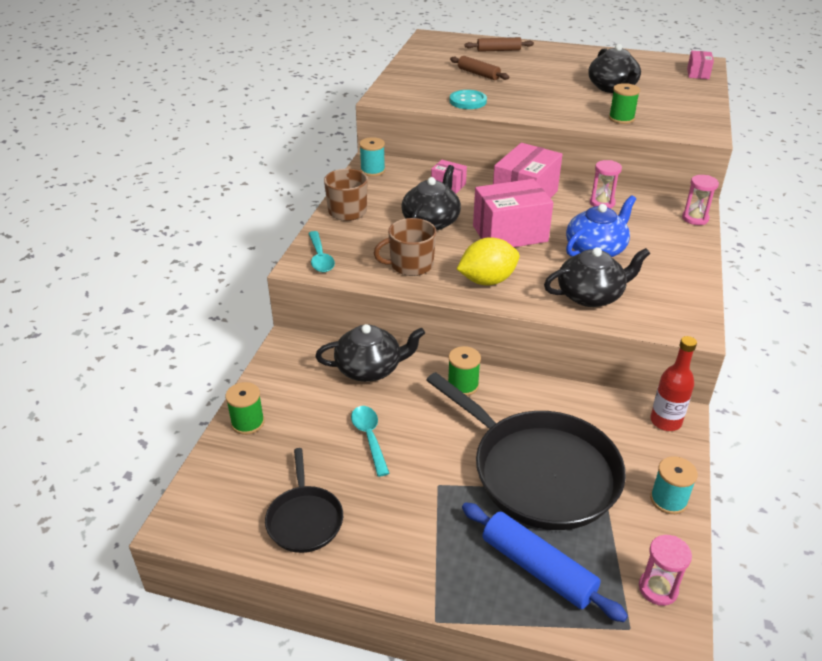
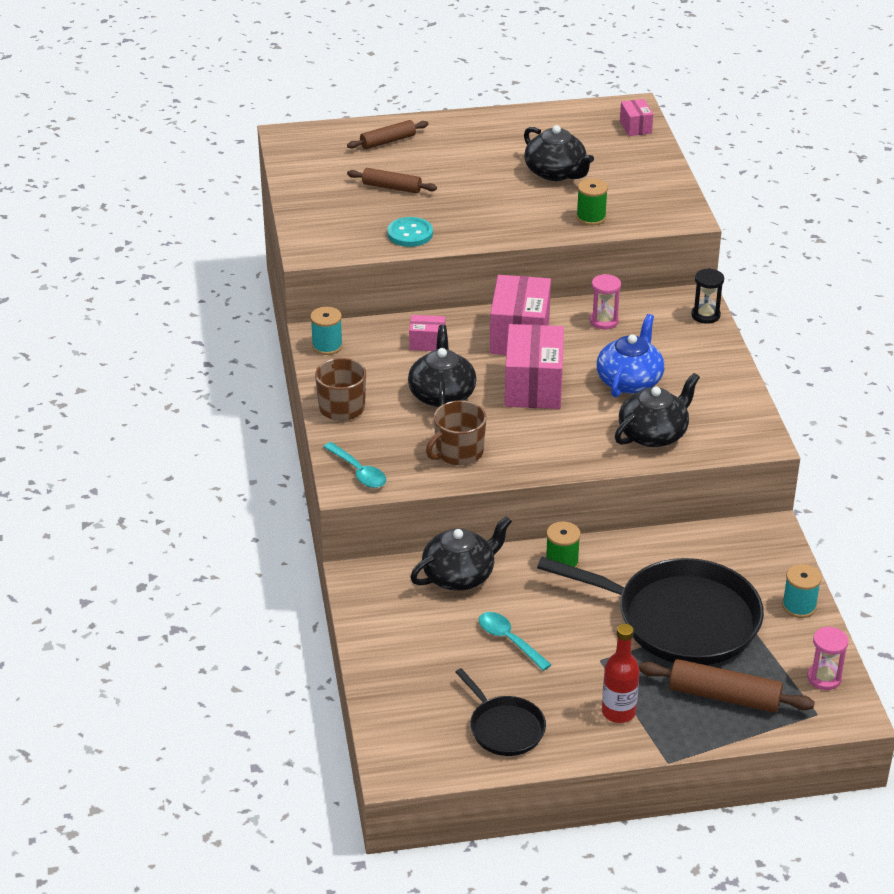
camera: 25 degrees left, 0 degrees up
(248, 423) = (381, 666): green spool -> none
(487, 281) = (546, 447): yellow lemon -> none
(510, 234) = (533, 386): pink box -> pink box turned 45 degrees counterclockwise
(537, 568) = (724, 696): blue rolling pin -> brown rolling pin
(665, 421) = (763, 538): red bottle -> red bottle (618, 712)
(695, 218) = (705, 315): pink hourglass -> black hourglass

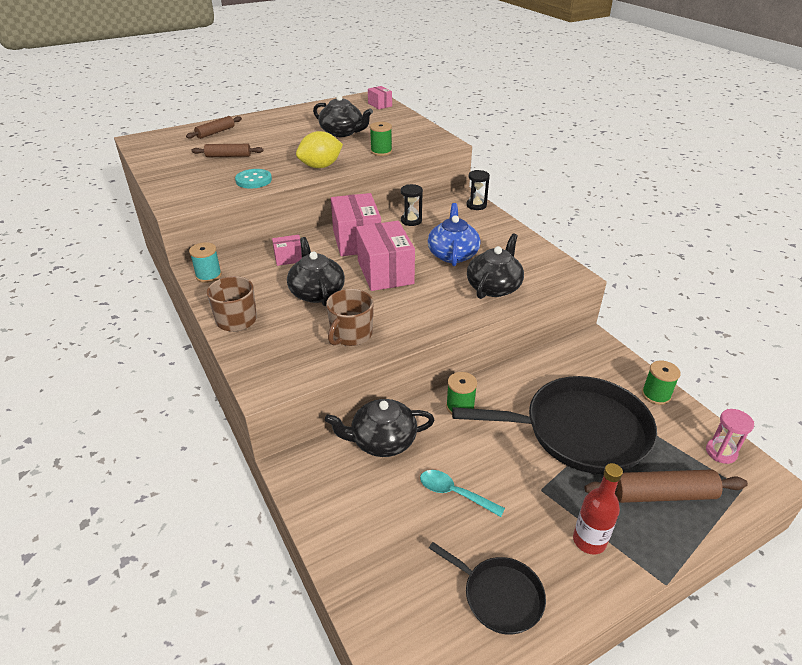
camera: 20 degrees left, 0 degrees up
(358, 472) = (270, 371): turquoise spoon -> none
(459, 575) = (382, 441): black teapot -> black teapot turned 135 degrees counterclockwise
(501, 227) = (320, 166): none -> yellow lemon
(604, 321) = (411, 221): pink hourglass -> black hourglass
(799, 606) = (656, 395): turquoise spool -> green spool

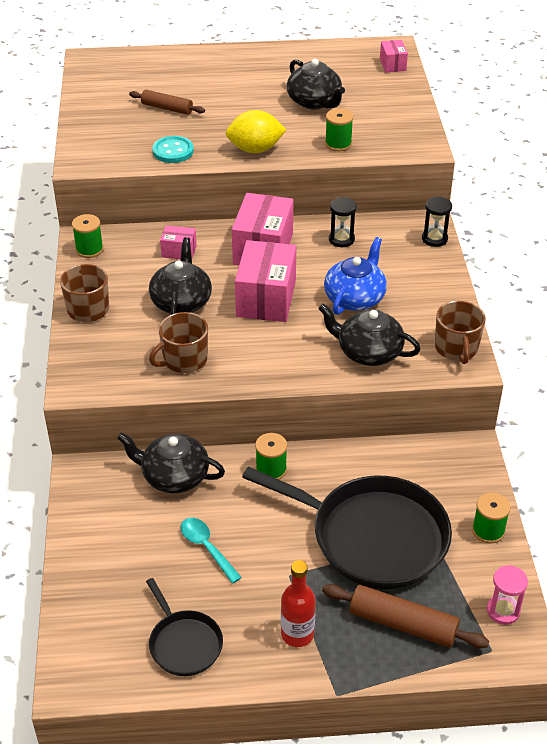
camera: 25 degrees right, 5 degrees up
(208, 275) = (89, 249): turquoise spool -> green spool
(215, 132) = (173, 67): brown rolling pin -> none
(494, 287) = (368, 352): black teapot -> black teapot turned 120 degrees counterclockwise
(554, 267) = (456, 348): none -> brown mug

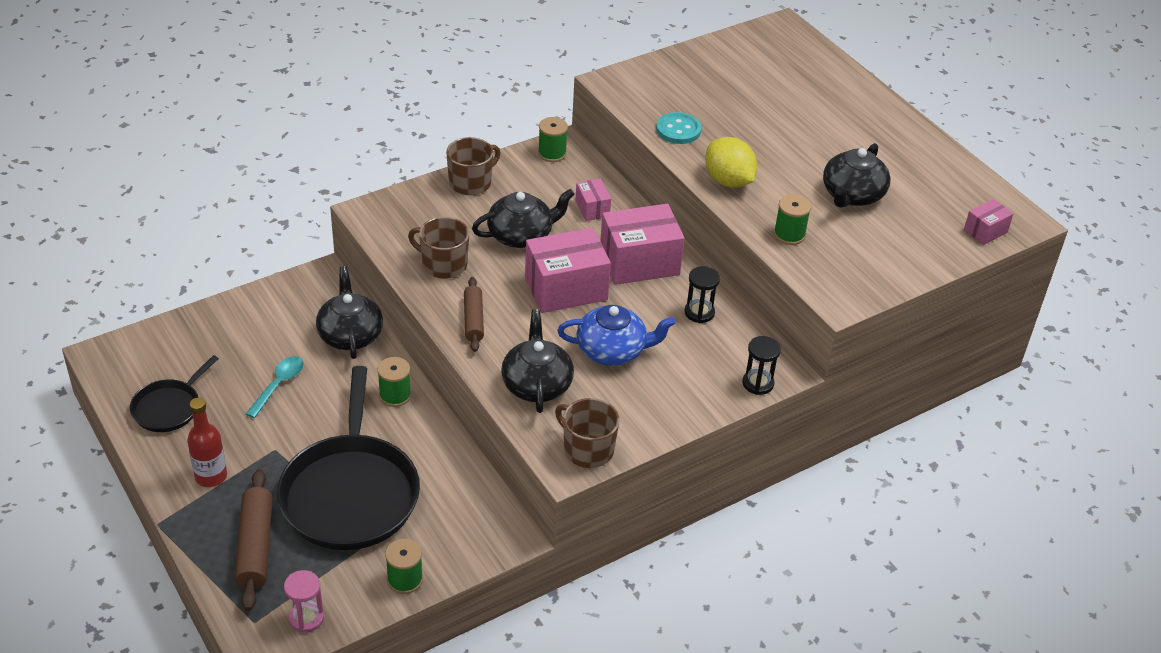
camera: 60 degrees right, 0 degrees up
(167, 108) = (746, 102): brown rolling pin -> brown rolling pin (473, 320)
(456, 348) = (587, 449): brown mug -> brown mug turned 75 degrees clockwise

